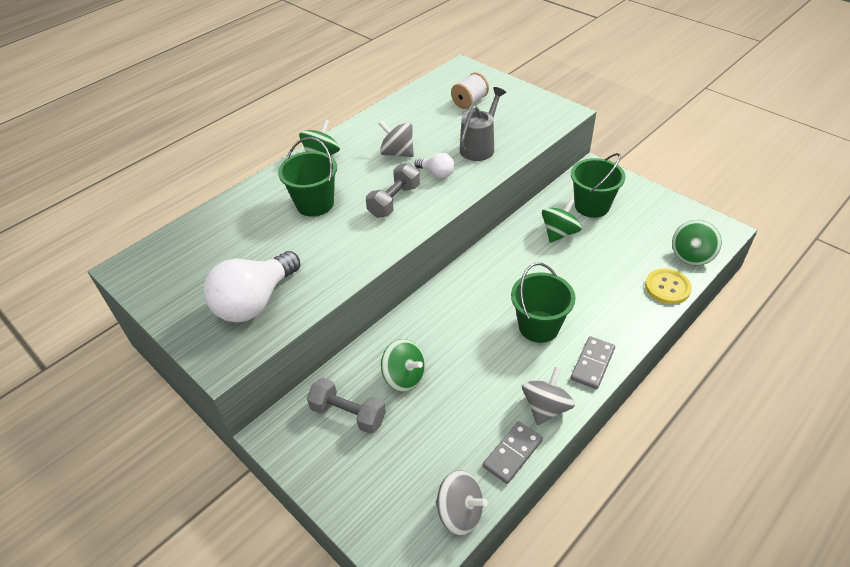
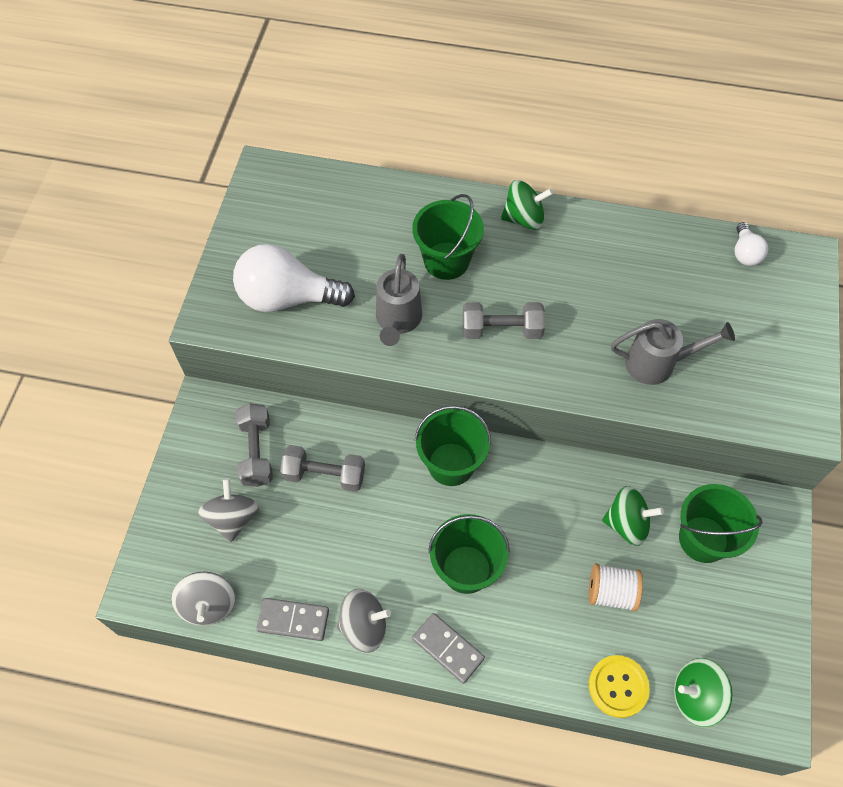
camera: 55 degrees right, 15 degrees up
(337, 248) = (397, 321): none -> grey watering can
(397, 153) = (582, 286): grey spinning top -> grey spinning top (233, 518)
(404, 377) = (324, 475): green spinning top -> grey dumbbell
(437, 174) = (575, 345): white light bulb -> white light bulb (745, 253)
(453, 298) = (451, 464): none -> green bucket
(469, 102) = (738, 305): white spool -> white spool (611, 592)
(592, 364) = (448, 648): grey domino -> grey domino turned 45 degrees clockwise

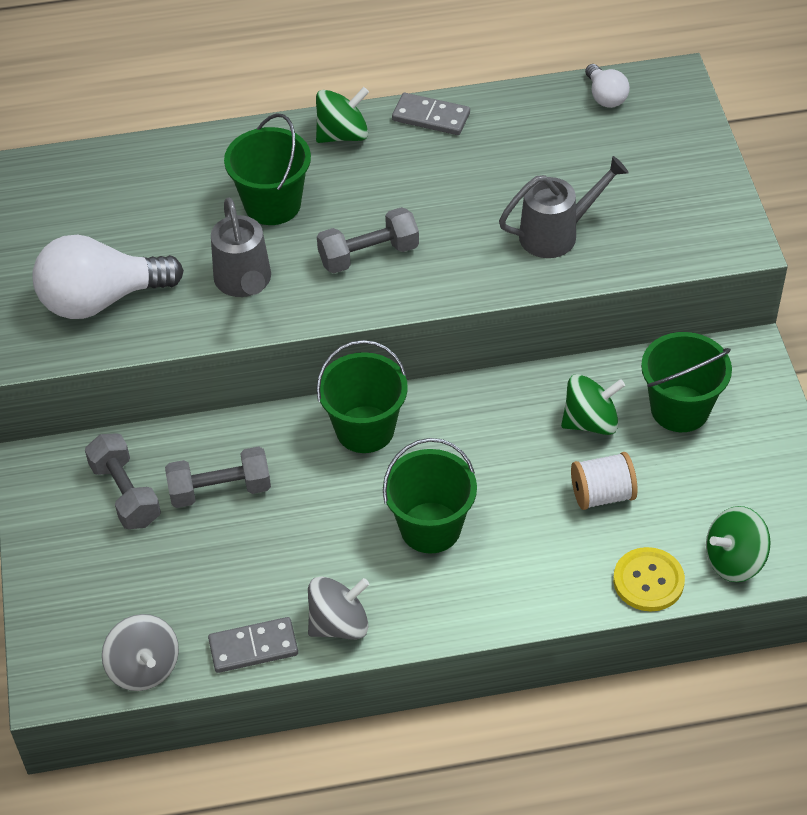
camera: 20 degrees left, 10 degrees down
(233, 518) = (130, 571): grey spinning top -> none
(448, 648) = (445, 612): grey domino -> grey domino (431, 117)

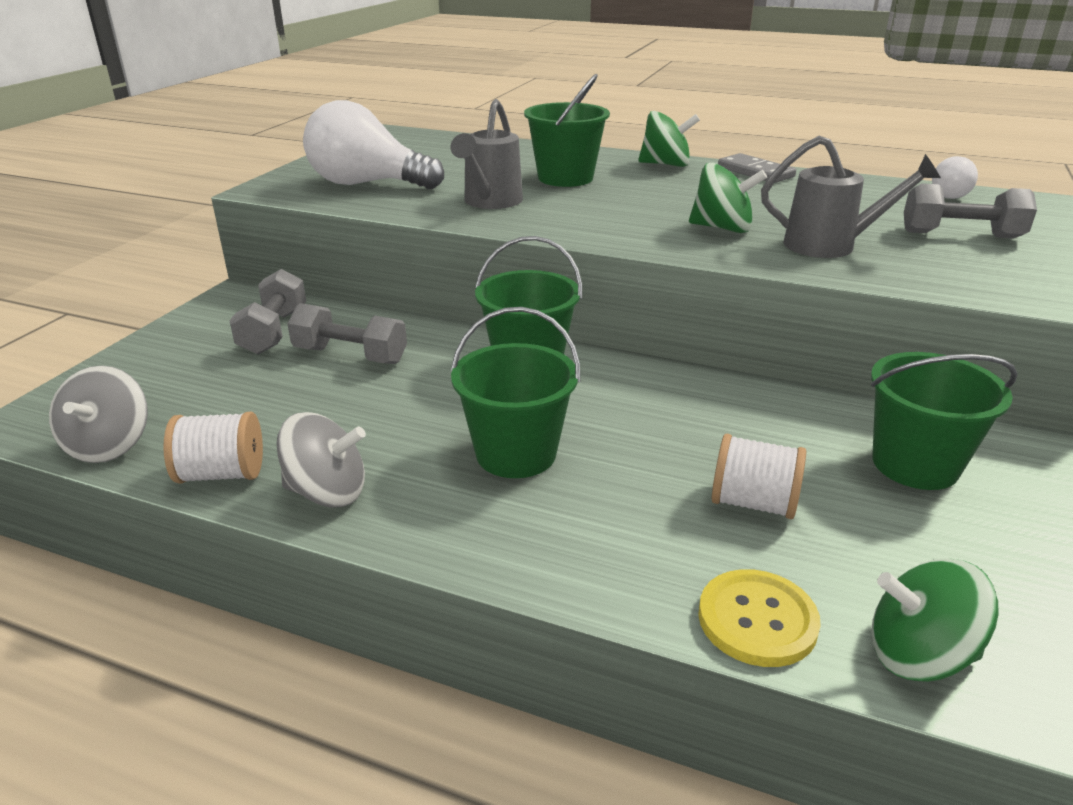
camera: 30 degrees right, 20 degrees down
(253, 647) = (221, 474): grey domino -> white spool
(368, 255) = (619, 214): grey dumbbell -> grey dumbbell (960, 235)
(590, 422) = (785, 437): green spinning top -> green spinning top (722, 228)

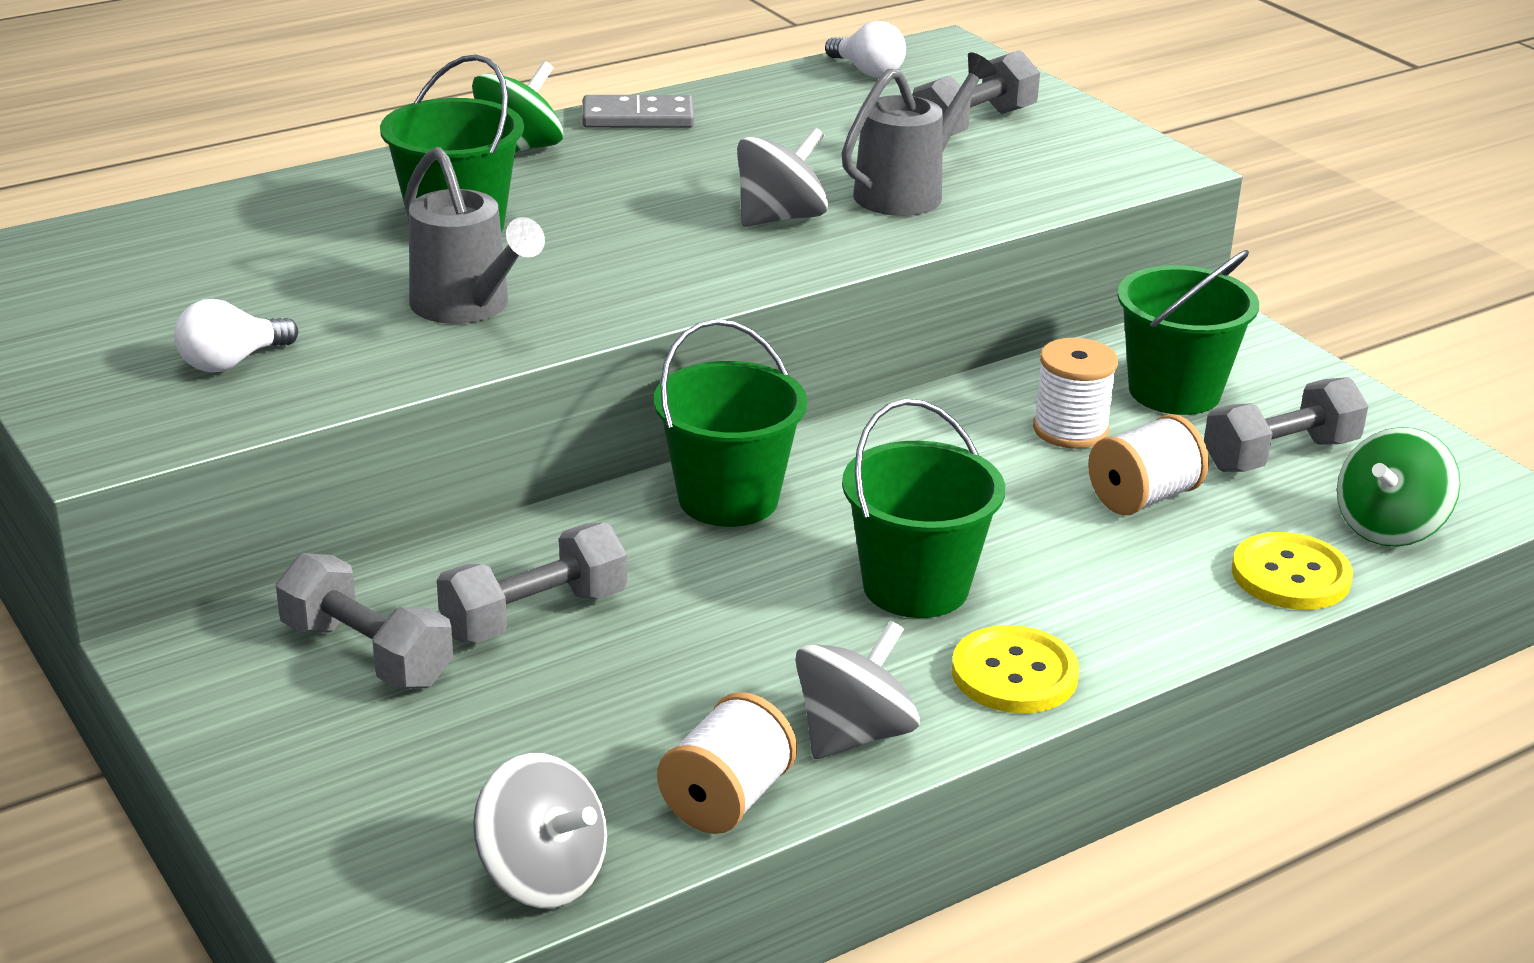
camera: 55 degrees left, 0 degrees up
(367, 184) = (231, 362): white light bulb -> white light bulb, size x0.49
(459, 530) = (1014, 674): none -> yellow button
(722, 228) = (780, 218): green spinning top -> grey spinning top
(788, 441) = (1070, 429): none -> white spool
(921, 547) = (1280, 455): none -> grey dumbbell

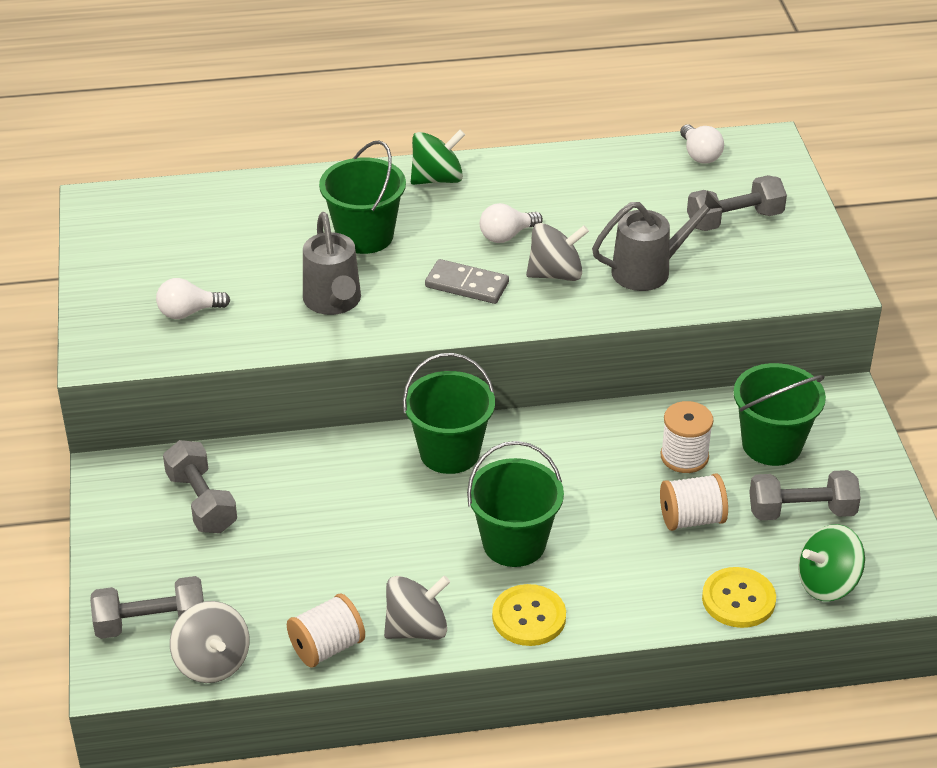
camera: 25 degrees right, 10 degrees up
(534, 615) = (299, 502): grey dumbbell -> grey dumbbell (151, 623)
(638, 118) = (525, 167): grey domino -> grey domino (466, 285)
(673, 191) = (507, 235): none -> white light bulb

